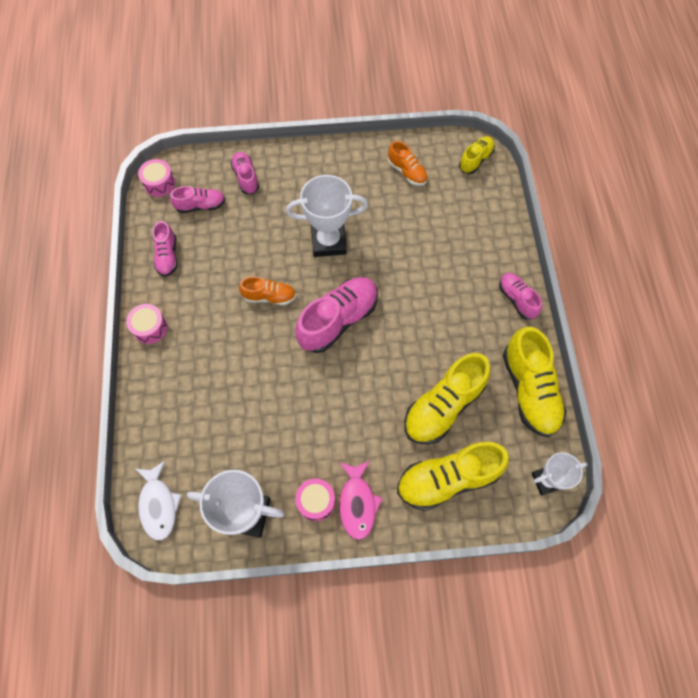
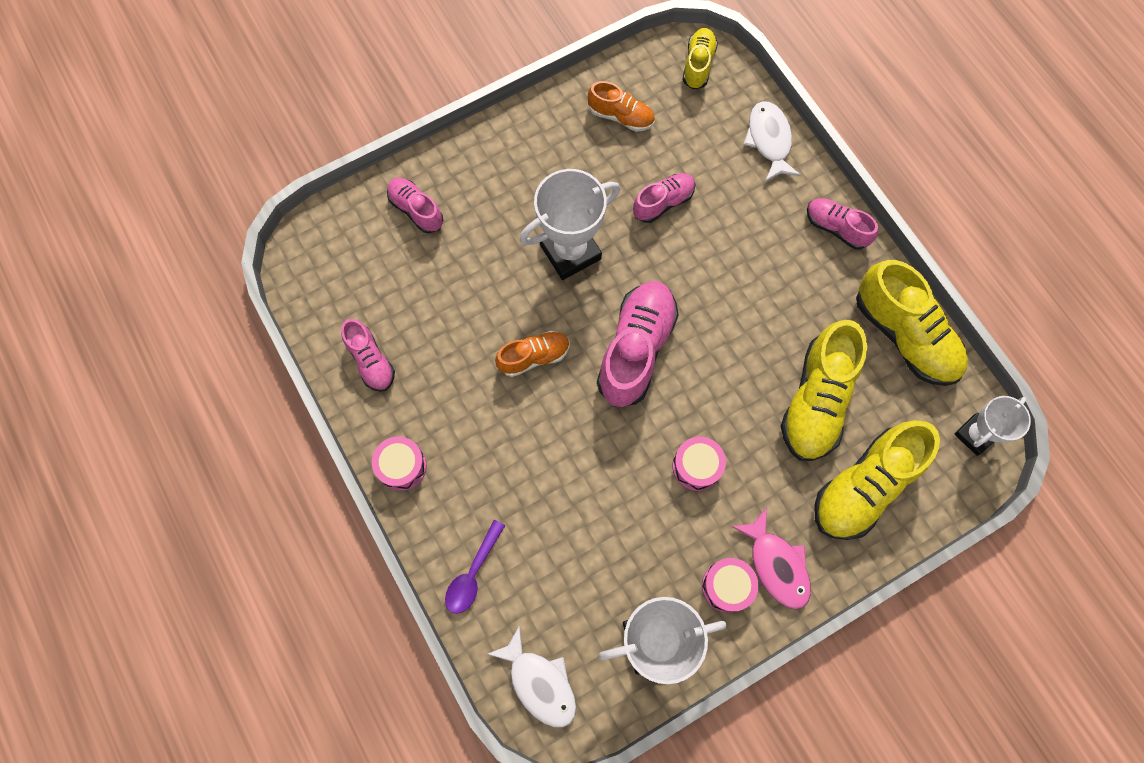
camera: 25 degrees left, 5 degrees up
(156, 414) = (473, 573): none -> purple spoon
(159, 183) = (303, 266): pink drum -> pink drum (696, 466)
(200, 206) = (377, 274): pink shoe -> pink shoe (663, 202)
(499, 225) = (769, 140): none -> white fish

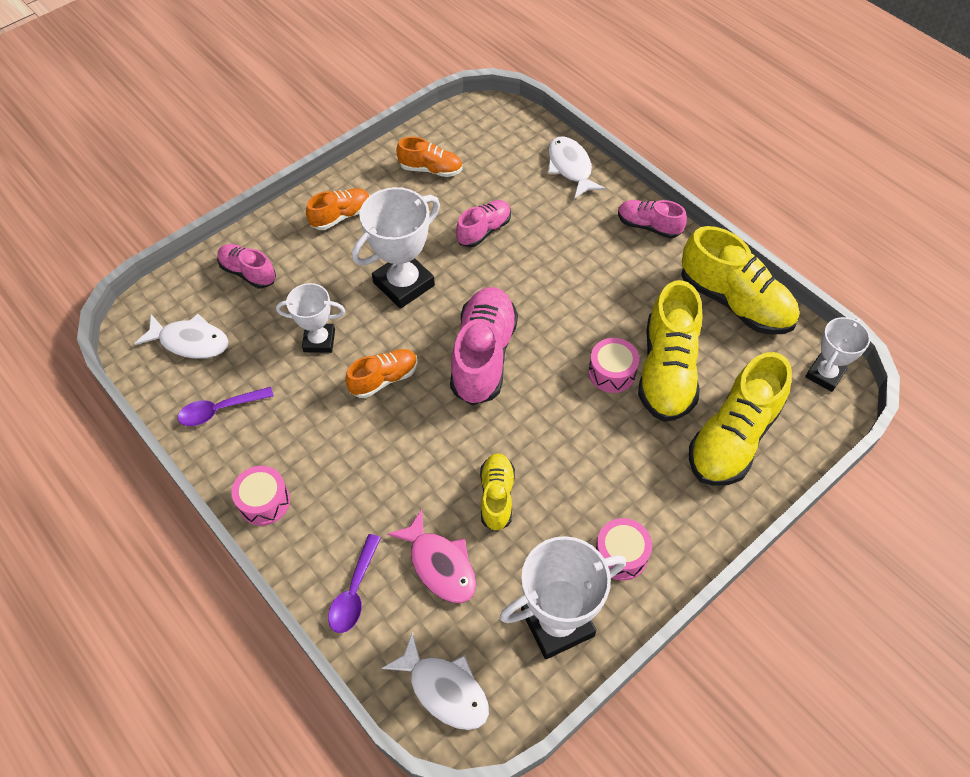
camera: 10 degrees left, 15 degrees down
(351, 280) = (190, 342): none -> white fish
(371, 361) = (219, 410): pink shoe -> purple spoon
(476, 302) = (319, 340): none -> white trophy
(519, 158) = (341, 216): none -> orange shoe
(696, 466) = (565, 449): pink drum -> pink drum (612, 372)
(698, 65) = (493, 120): yellow shoe -> yellow shoe (497, 496)
(776, 565) = (666, 525): pink fish -> pink fish (440, 565)

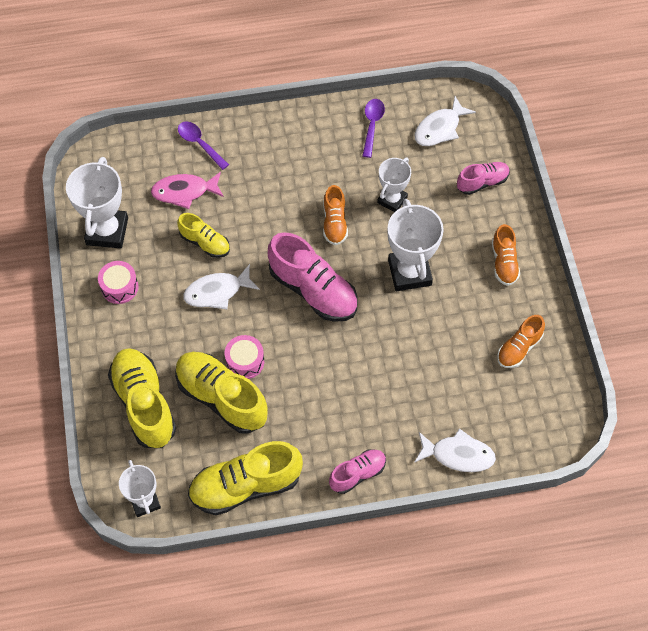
camera: 120 degrees right, 5 degrees up
(264, 501) = (289, 124): pink drum -> none
(444, 689) = (114, 160): white fish -> white fish (217, 292)
(484, 230) = (428, 352): pink shoe -> none

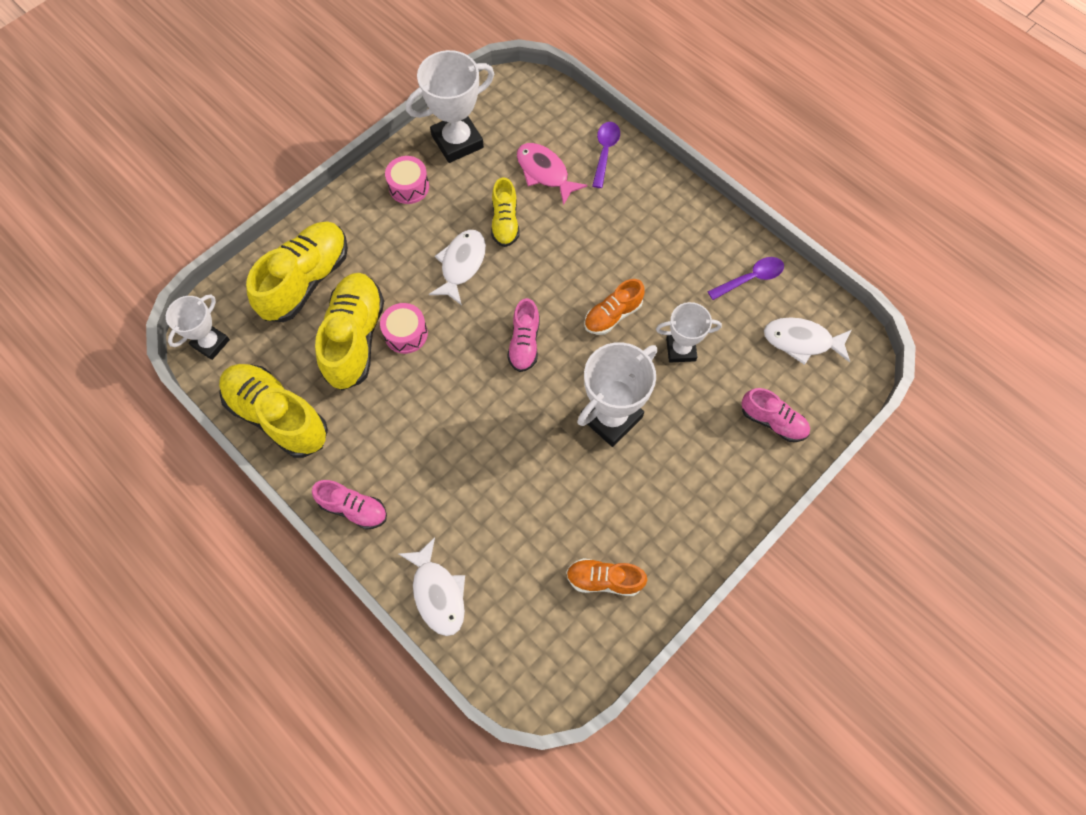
camera: 55 degrees right, 5 degrees up
(217, 292) = (461, 265): white fish -> white fish turned 75 degrees clockwise
(313, 290) = (524, 343): pink shoe -> pink shoe, size x0.56
(504, 262) = (694, 501): orange shoe -> none

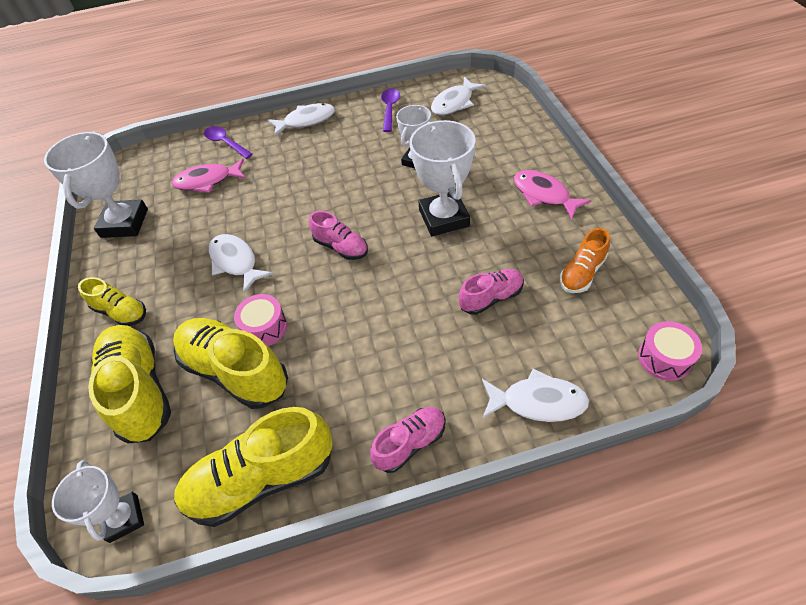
camera: 55 degrees left, 15 degrees down
(409, 187) = (129, 271): pink drum -> pink drum (664, 358)
(505, 222) = (225, 220): yellow shoe -> yellow shoe (121, 312)
(612, 315) = (360, 186): orange shoe -> none
(682, 206) = (306, 121): none -> white fish
(697, 501) = (544, 195): none -> pink fish
(773, 421) = (504, 136): pink shoe -> pink shoe (491, 298)

